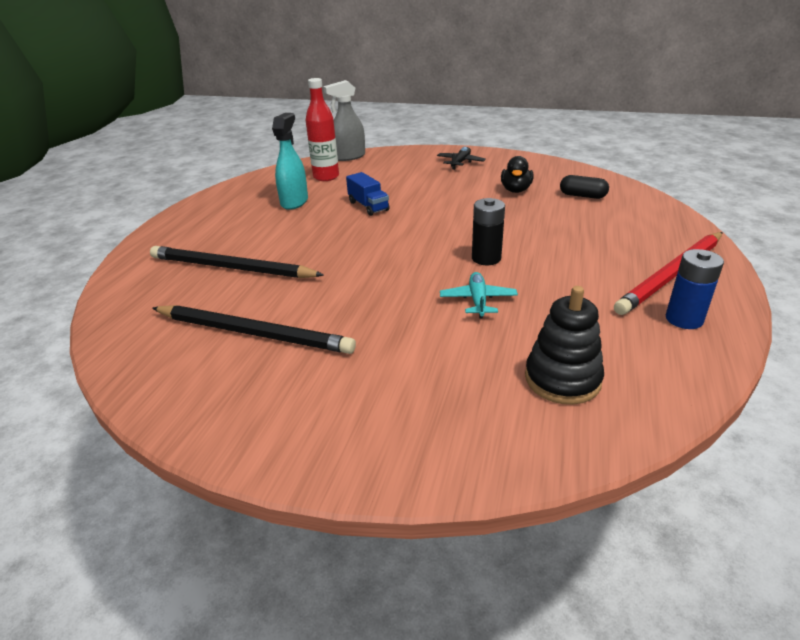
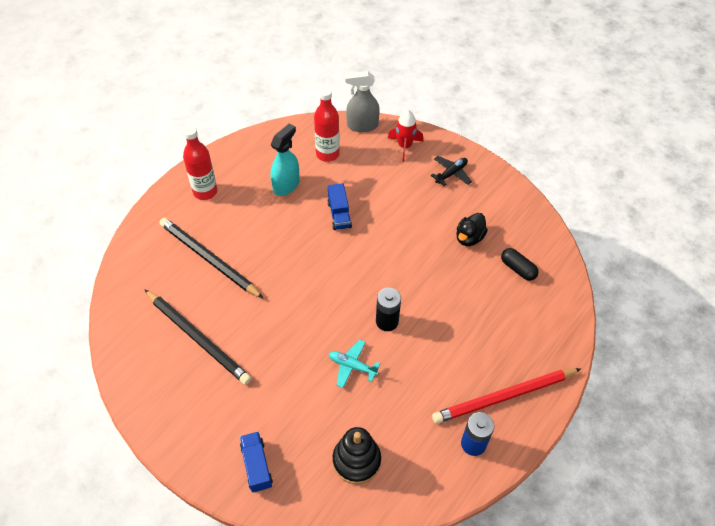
camera: 20 degrees right, 20 degrees up
(199, 225) = (205, 192): none -> red bottle
(401, 159) = (404, 146): none -> red rocket
(426, 432) = (257, 466): none -> blue truck
(478, 300) = (352, 366): turquoise plane -> turquoise plane turned 90 degrees counterclockwise

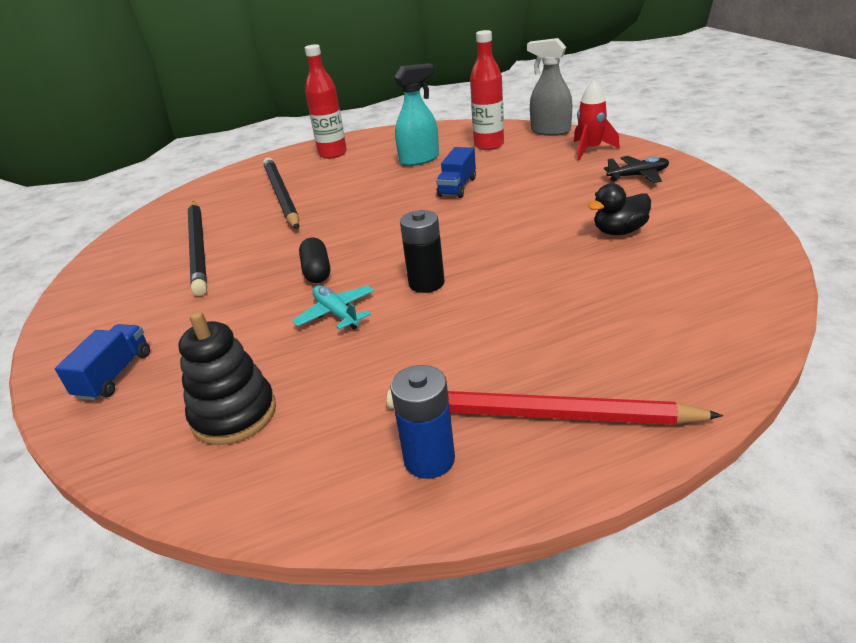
camera: 35 degrees right, 20 degrees down
(518, 269) = (679, 274): black capsule -> black capsule (317, 271)

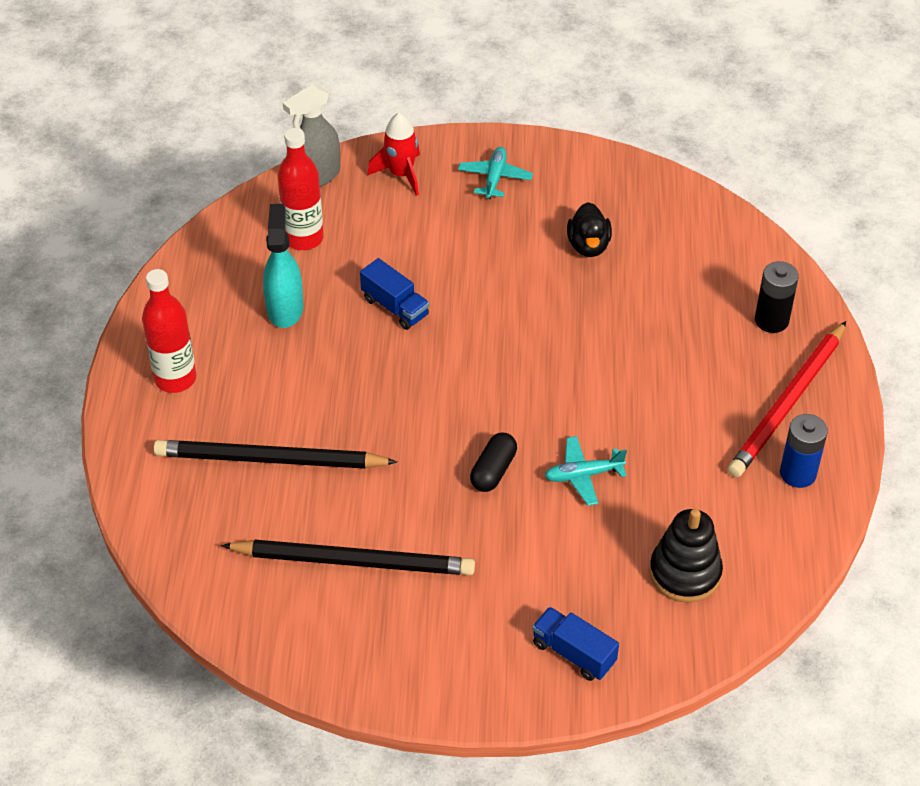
camera: 70 degrees left, 15 degrees up
(317, 271) = (493, 470): black capsule -> black capsule turned 75 degrees counterclockwise
(426, 283) = (577, 400): black battery -> black battery (771, 320)
(638, 176) = (495, 178): black plane -> turquoise plane

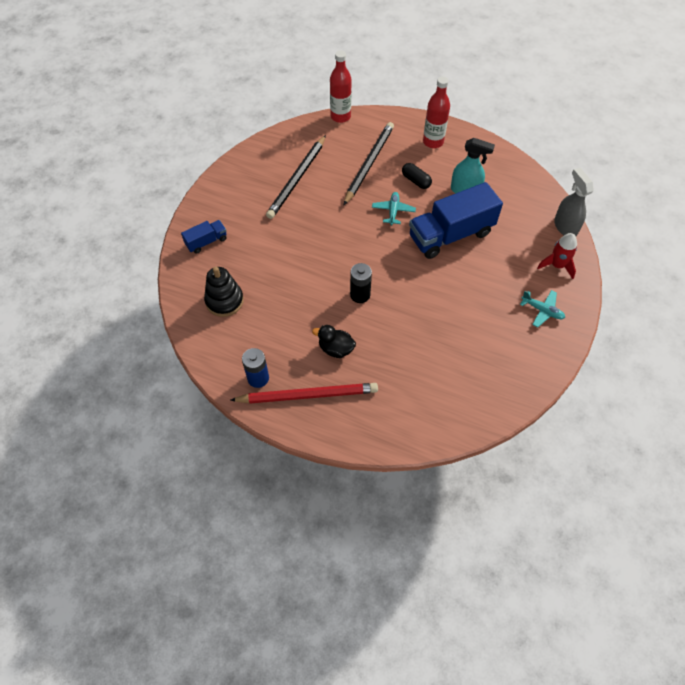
camera: 110 degrees right, 10 degrees up
(304, 238) = (515, 210): red bottle -> red bottle (340, 116)
(395, 307) = (450, 235): blue truck -> blue truck, size x2.08
(493, 470) = (324, 244): black capsule -> black capsule (416, 181)
(583, 475) = (303, 279): turquoise plane -> turquoise plane (393, 211)
(588, 246) = (469, 339): black duck -> black duck (336, 349)
(771, 320) = (374, 414): black battery -> black battery (360, 295)
(788, 403) = (308, 395): red pencil -> red pencil turned 120 degrees clockwise

